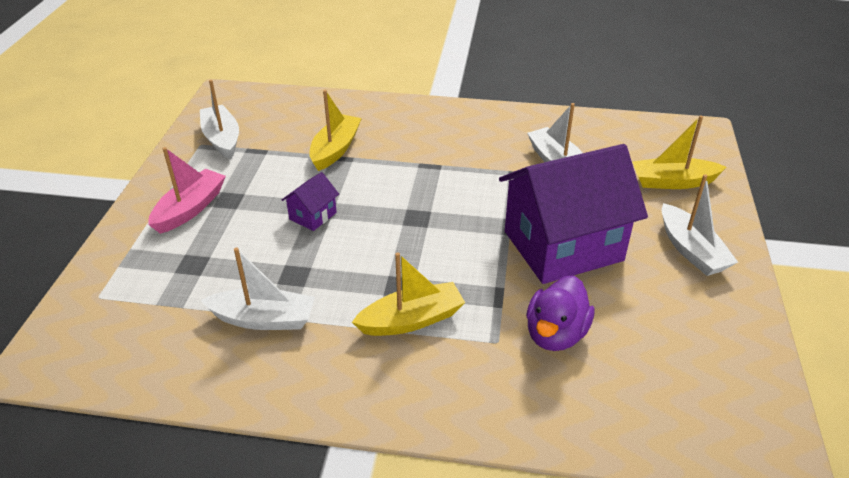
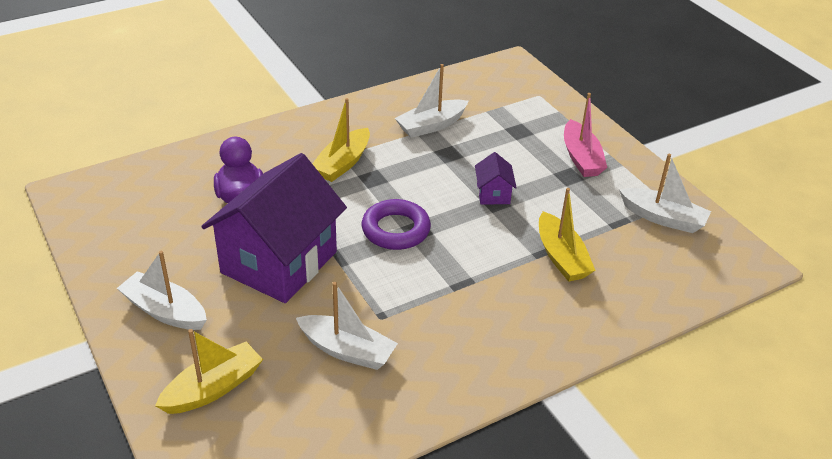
camera: 140 degrees right, 0 degrees up
(434, 226) = (396, 230): none -> purple ring

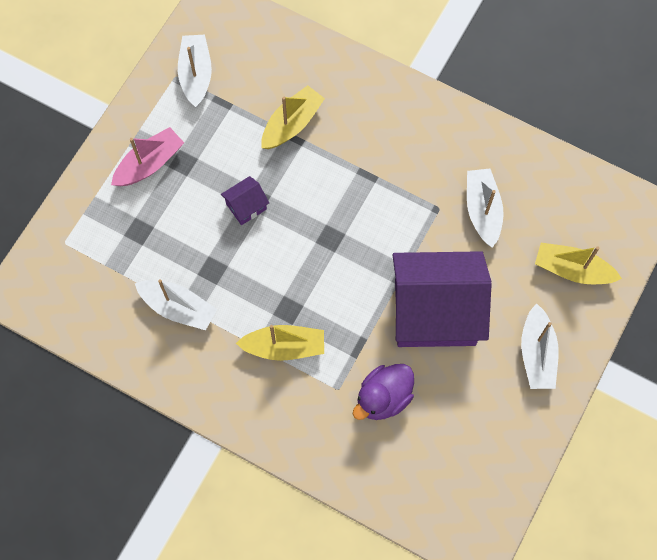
camera: 120 degrees left, 30 degrees up
(396, 230) = (340, 253): purple ring -> none

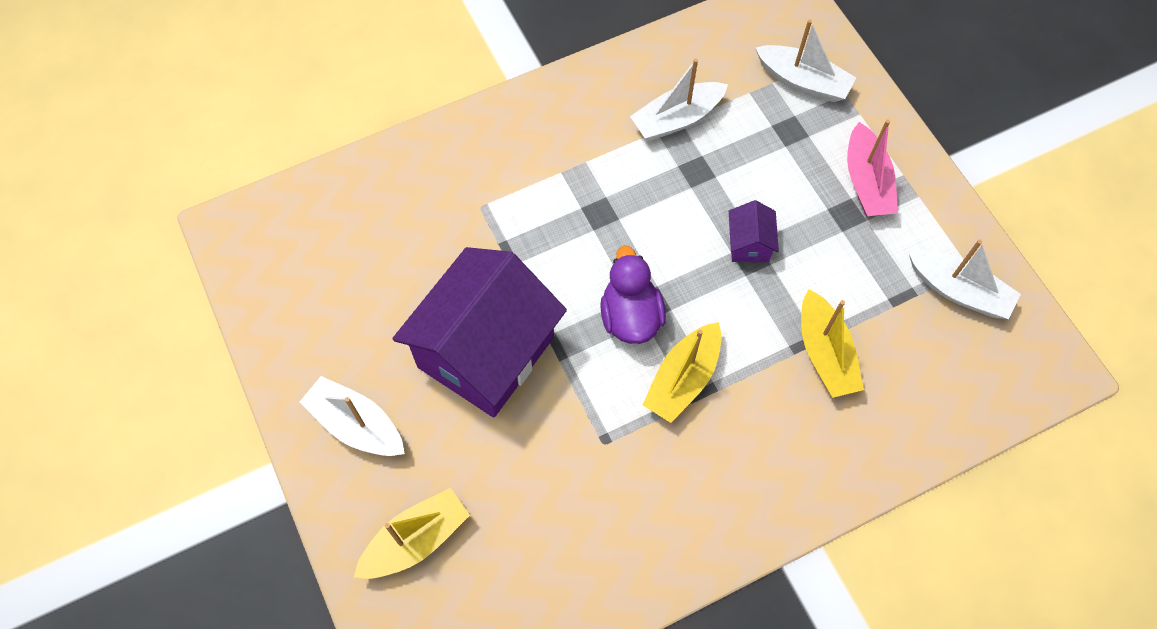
camera: 125 degrees right, 5 degrees down
(284, 347) = (563, 186): yellow boat -> yellow boat (683, 379)
(383, 398) = (437, 241): purple duck -> purple duck (630, 316)
(482, 211) = (564, 490): white boat -> white boat (802, 81)

